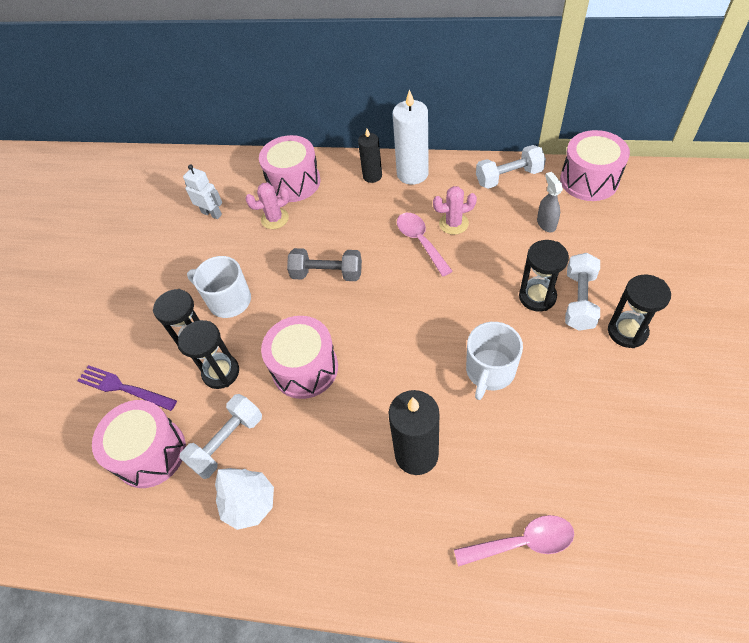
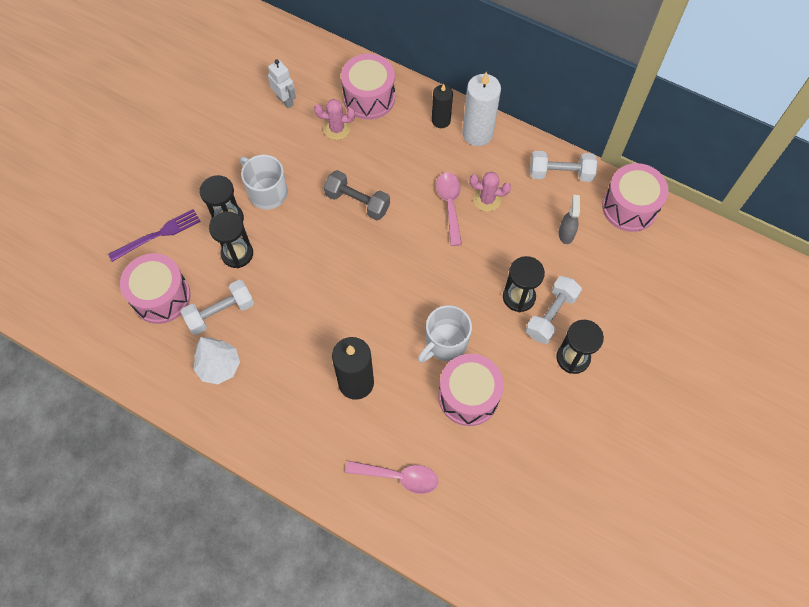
camera: 15 degrees right, 10 degrees up
(123, 388) = (158, 235): purple fork -> purple fork turned 105 degrees clockwise
(305, 368) = (303, 278): pink drum -> pink drum (468, 396)

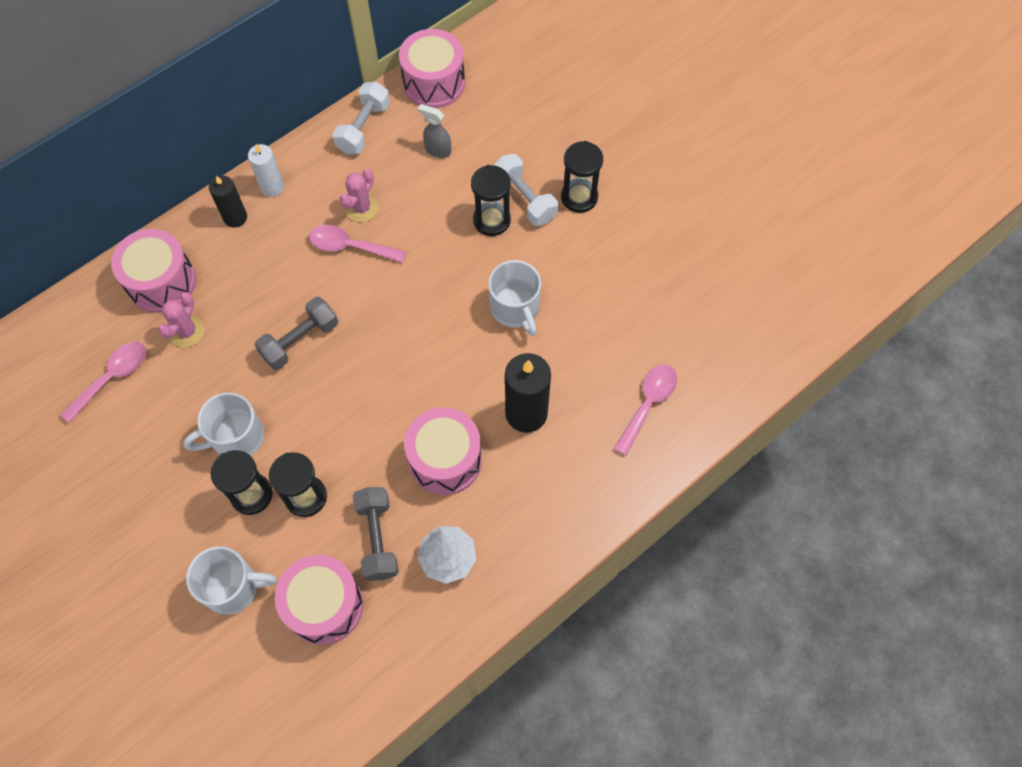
camera: 70 degrees left, 0 degrees up
(158, 235) = (233, 587): purple fork -> white mug
(220, 313) = (377, 538): white dumbbell -> grey dumbbell
(285, 100) = (112, 378): white robot -> pink spoon
(468, 396) = (584, 307): pink drum -> pink drum (445, 459)
(477, 133) = (272, 187): white candle -> white candle, size x0.62

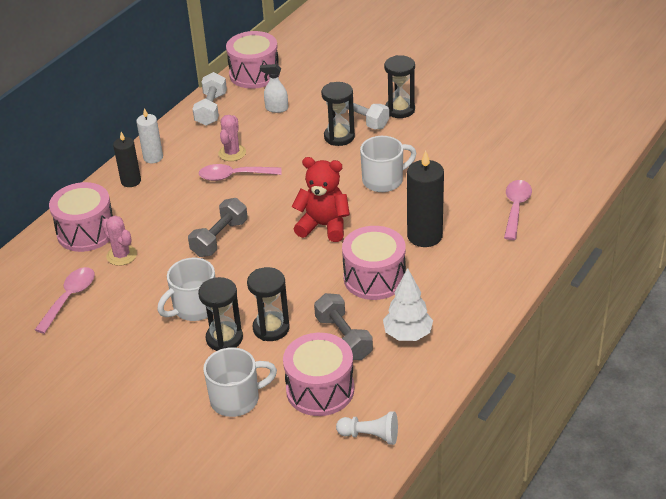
camera: 15 degrees left, 25 degrees down
(187, 331) = (121, 255): pink cactus -> pink cactus turned 45 degrees counterclockwise
(352, 690) = (370, 435): none -> white pawn
(420, 359) = (323, 226): none -> red teddy bear
(437, 150) = (276, 108): grey spray bottle -> white spray bottle
(515, 309) = (384, 180): white mug -> white mug turned 75 degrees counterclockwise

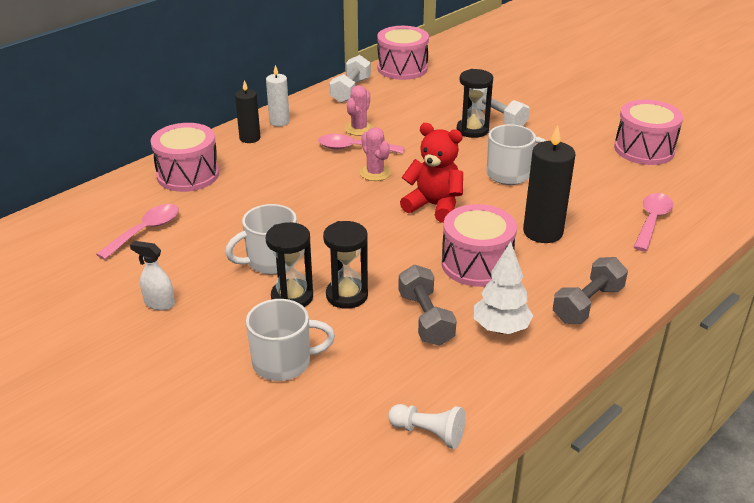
camera: 10 degrees right, 5 degrees down
(121, 255) = (214, 201): pink cactus -> pink cactus (375, 173)
(219, 238) = (320, 201): grey dumbbell -> grey dumbbell (587, 304)
(276, 108) = (415, 98): white spray bottle -> white spray bottle (159, 303)
(320, 389) = (383, 369): pink drum -> pink drum (644, 149)
(400, 110) = (541, 115): black hourglass -> none

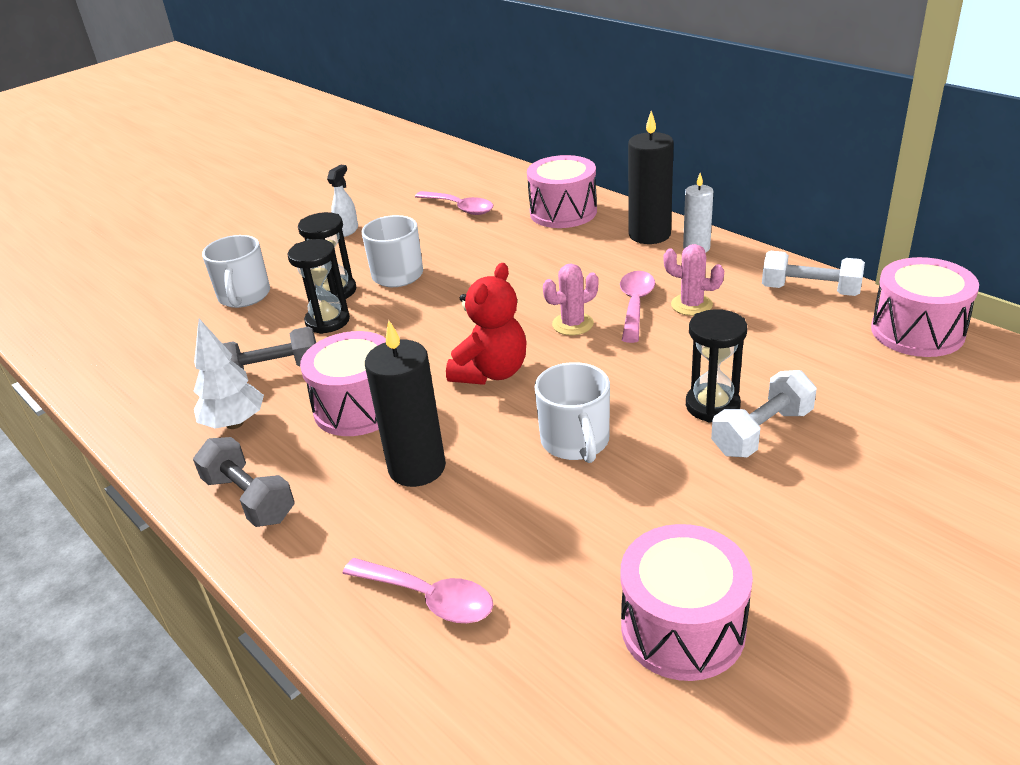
camera: 95 degrees right, 0 degrees up
(250, 138) = (649, 235): black candle -> black candle, size x1.62
(428, 433) = (115, 377): white pawn -> none

